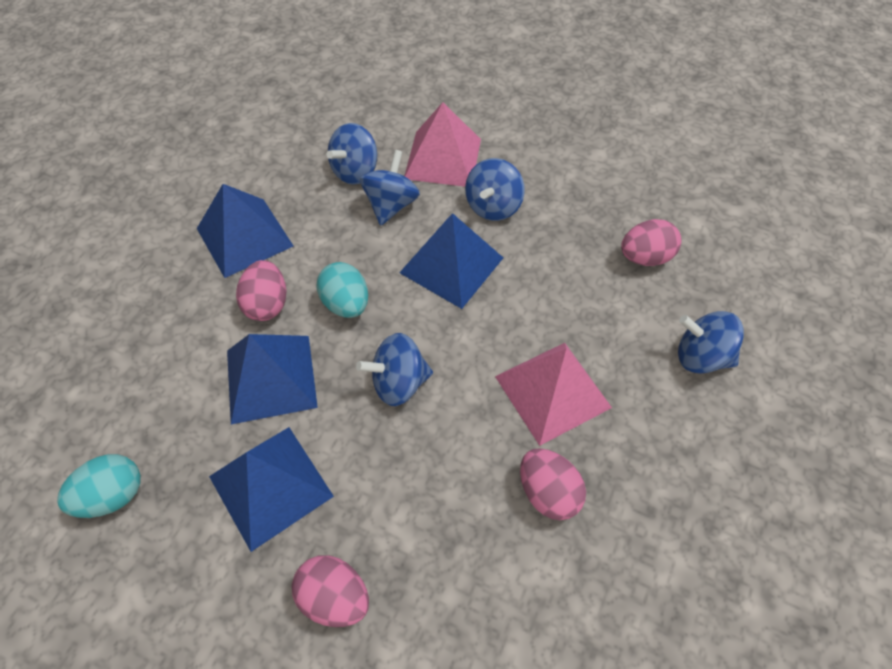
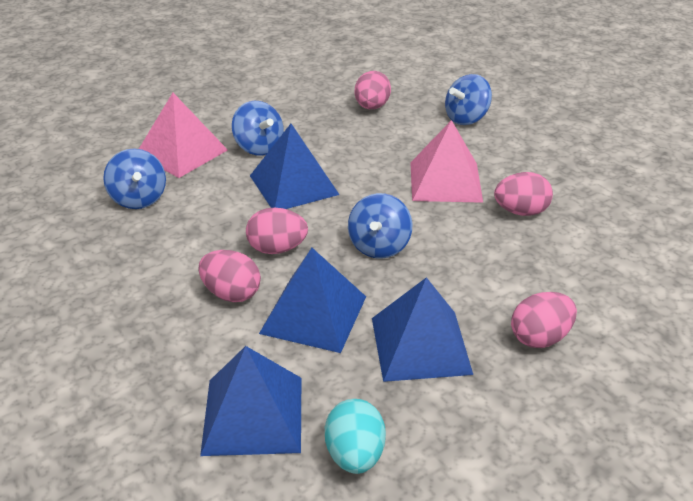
camera: 60 degrees left, 20 degrees down
(244, 237) = (137, 285): blue pyramid -> blue pyramid (253, 415)
(346, 304) = (277, 249): turquoise egg -> pink egg
(391, 205) = (199, 193): blue spinning top -> none

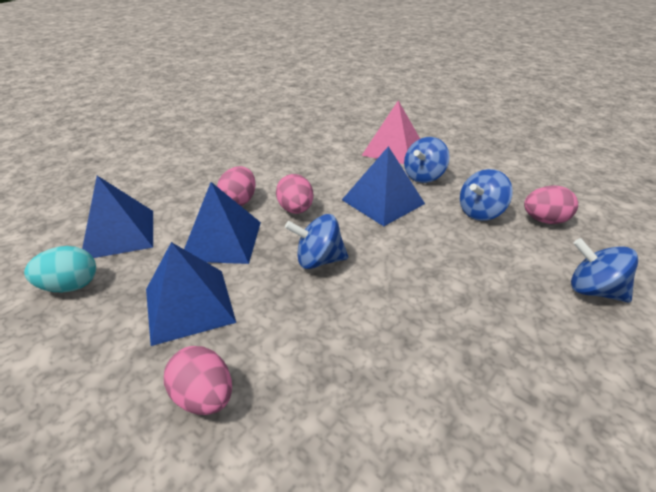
camera: 75 degrees right, 0 degrees up
(138, 199) = (329, 148): blue spinning top -> blue spinning top (480, 213)
(445, 181) = (448, 289): pink pyramid -> none
(520, 212) = (429, 361): pink egg -> none

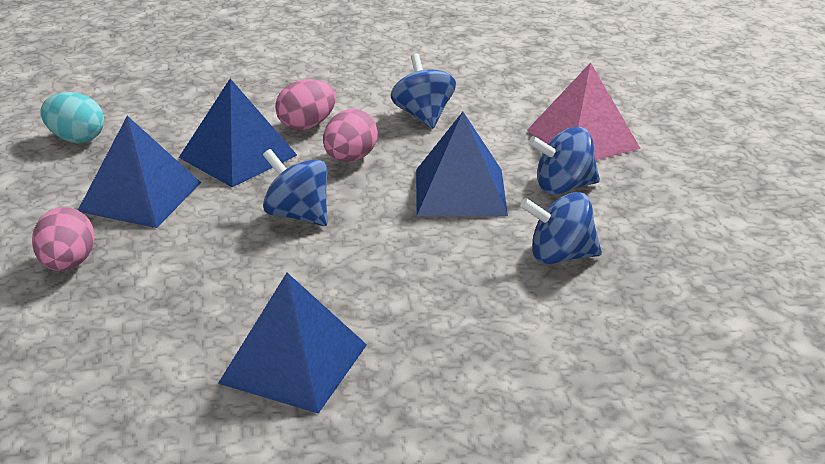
camera: 40 degrees right, 5 degrees down
(119, 233) = (162, 110): blue pyramid -> blue pyramid (294, 363)
(544, 220) = (630, 302): pink egg -> none
(593, 290) = (541, 388): blue spinning top -> blue spinning top (423, 115)

